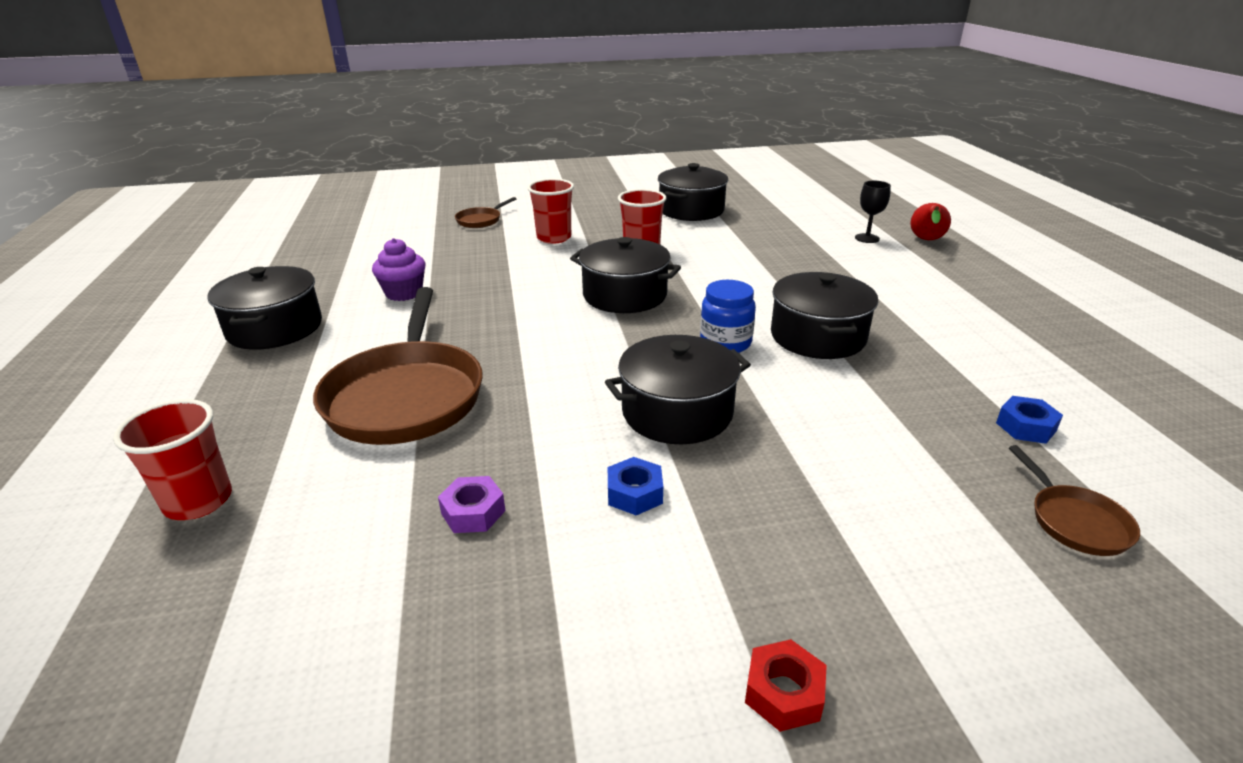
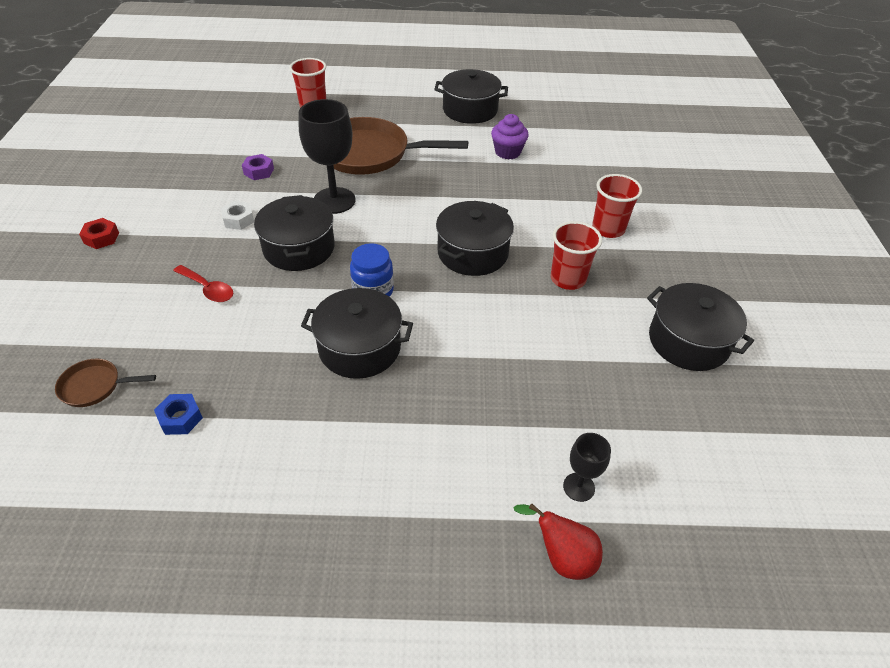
camera: 100 degrees right, 15 degrees up
(481, 220) = (657, 191): brown pan -> none
(549, 405) = (334, 200): none -> black goblet
(635, 493) = (238, 220): blue nut -> white nut
(815, 474) = (208, 289): none -> red spoon

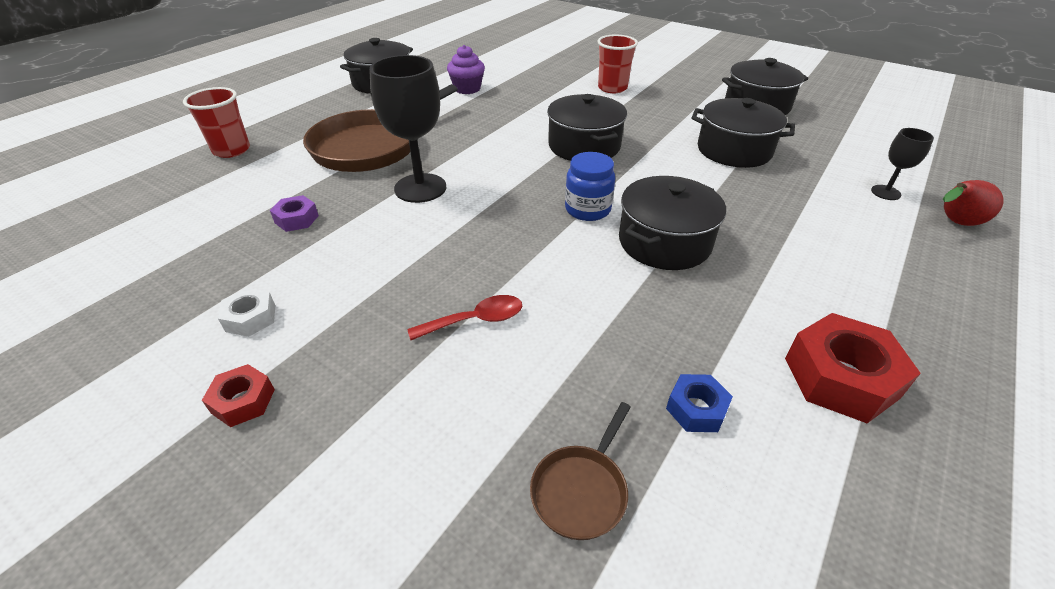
camera: 55 degrees left, 5 degrees down
(238, 220) = (370, 260): white nut -> white nut (251, 318)
(252, 492) = (840, 377): none -> red nut
(299, 248) = (473, 233): black pot -> black pot (734, 150)
(568, 279) = (655, 121): red cup -> none

